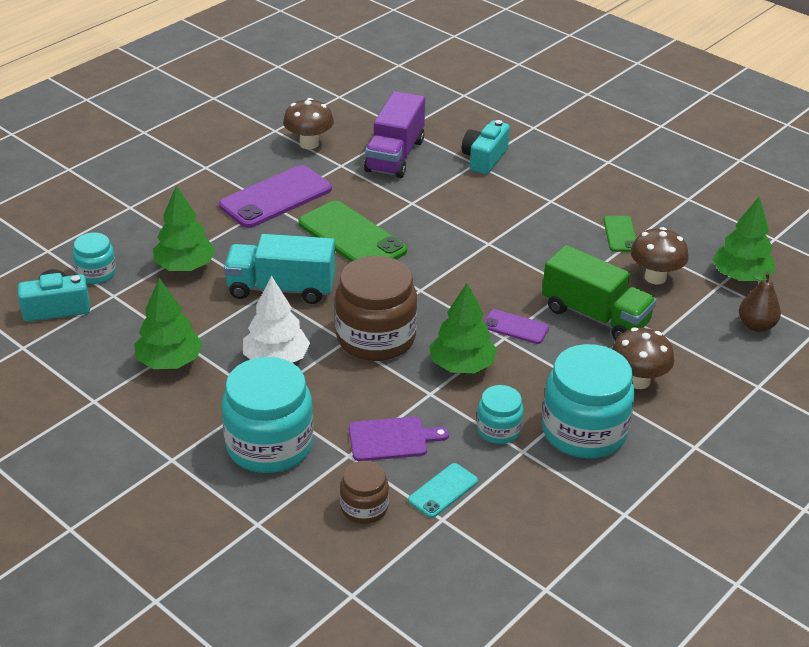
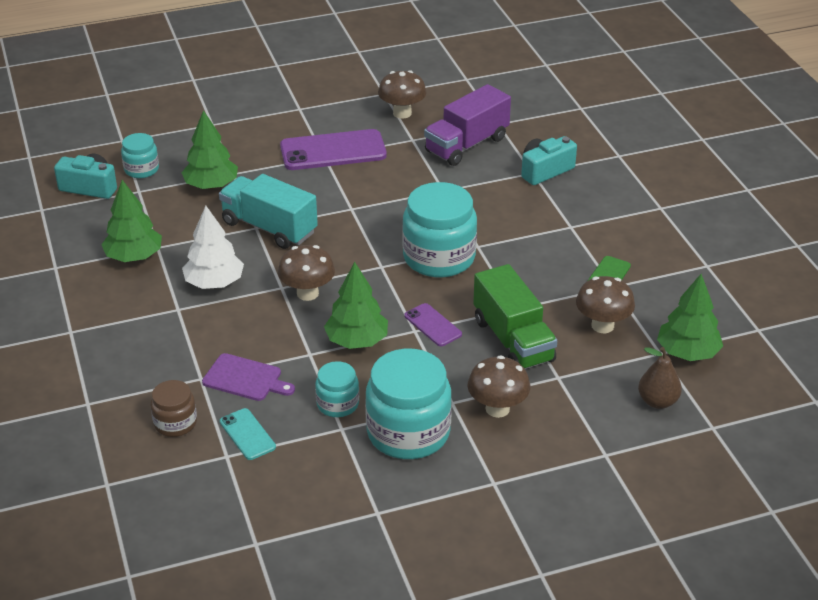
camera: 30 degrees right, 0 degrees up
(269, 445) = (149, 348): turquoise jar -> turquoise jar (439, 257)
(352, 237) = (365, 204): green phone -> none
(376, 338) = (307, 293): brown jar -> brown mushroom
(443, 490) = (247, 434): turquoise phone -> turquoise phone turned 75 degrees clockwise

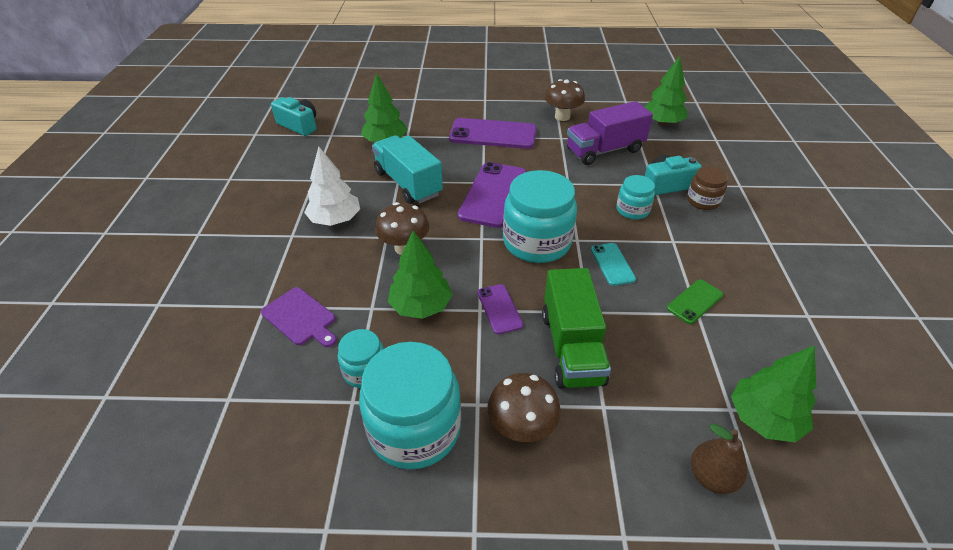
camera: 20 degrees right, 5 degrees up
(134, 257) = (291, 183): green tree -> green tree (662, 123)
(141, 169) = (344, 120): turquoise jar -> turquoise jar (632, 210)
(175, 423) = (210, 347): brown jar -> brown jar (702, 201)
(247, 434) = (262, 380): turquoise phone -> turquoise phone (612, 264)
(370, 219) = (493, 194): none -> purple phone
(602, 326) = (673, 356): brown mushroom -> none

